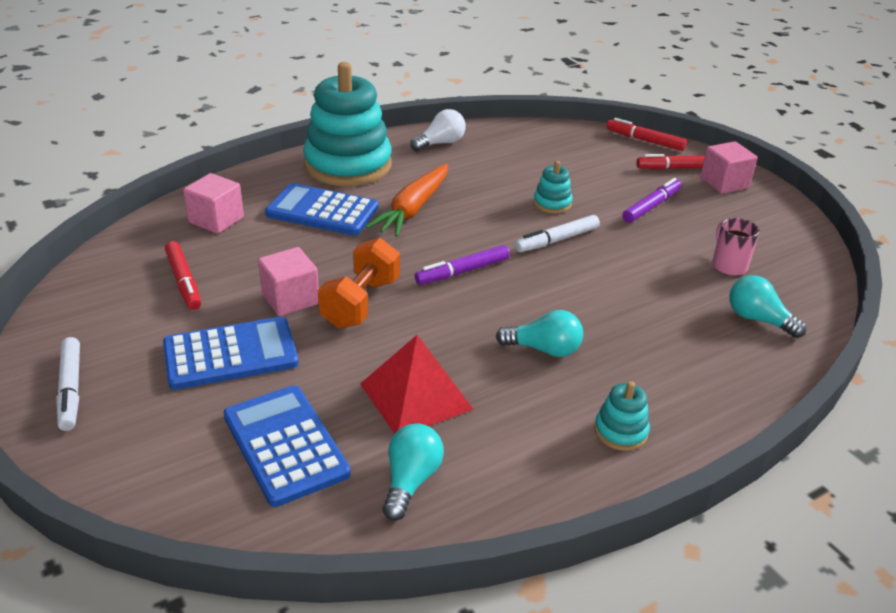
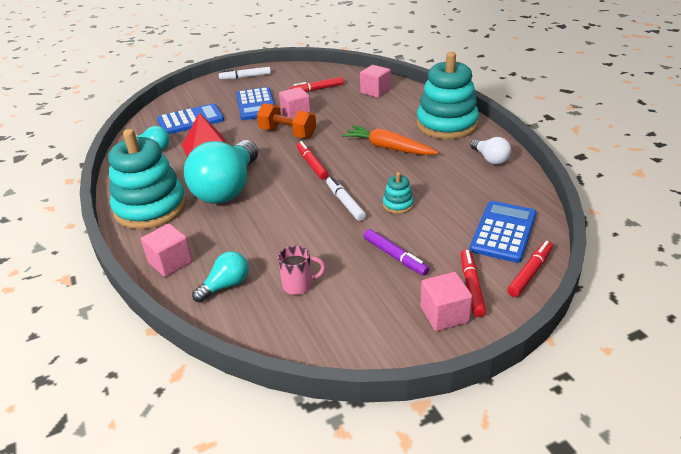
camera: 100 degrees right, 0 degrees up
(322, 211) = (385, 119): blue calculator -> blue calculator (503, 232)
(462, 272) = (312, 164): purple marker -> red marker
(544, 349) = (227, 188): turquoise light bulb -> turquoise light bulb, size x2.12
(620, 431) = (150, 208): turquoise stacking toy -> turquoise stacking toy, size x2.38
(740, 377) = (170, 262): none -> pink cube

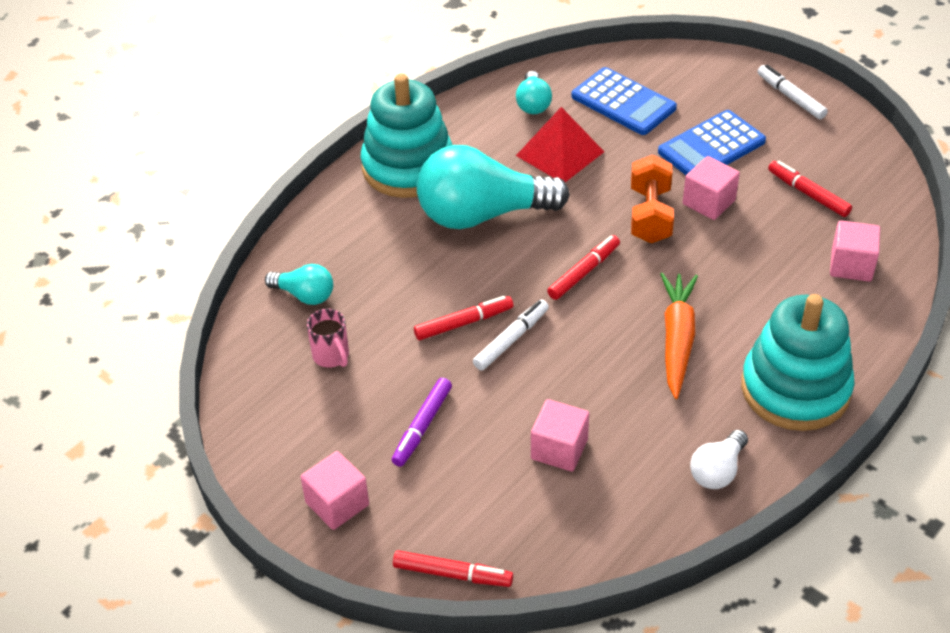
camera: 65 degrees right, 10 degrees up
(170, 262) = (322, 232): pink cube -> pink cube (559, 449)
(398, 204) = (535, 396): turquoise stacking toy -> none
(471, 286) = (398, 518): red marker -> red marker (463, 323)
(503, 232) = (529, 527): blue calculator -> none

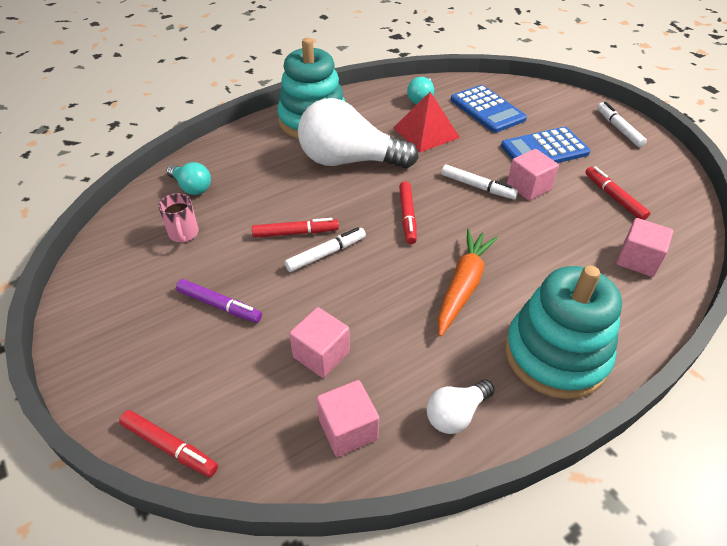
camera: 15 degrees right, 0 degrees up
(337, 504) = (115, 352): pink cube -> pink cube (348, 429)
(422, 426) = (219, 305): purple marker -> purple marker turned 105 degrees counterclockwise
(482, 214) = (349, 161): turquoise light bulb -> white light bulb
(584, 272) = (407, 216): red marker -> red marker turned 120 degrees clockwise
(650, 215) = (477, 187): orange dumbbell -> white marker

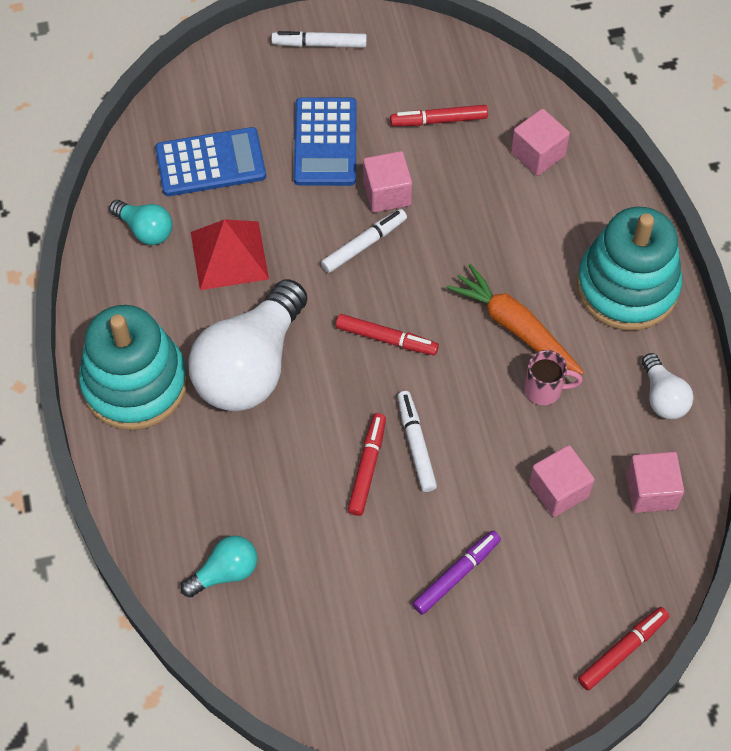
camera: 70 degrees left, 15 degrees up
(184, 234) = (319, 596): pink mug -> pink mug (544, 389)

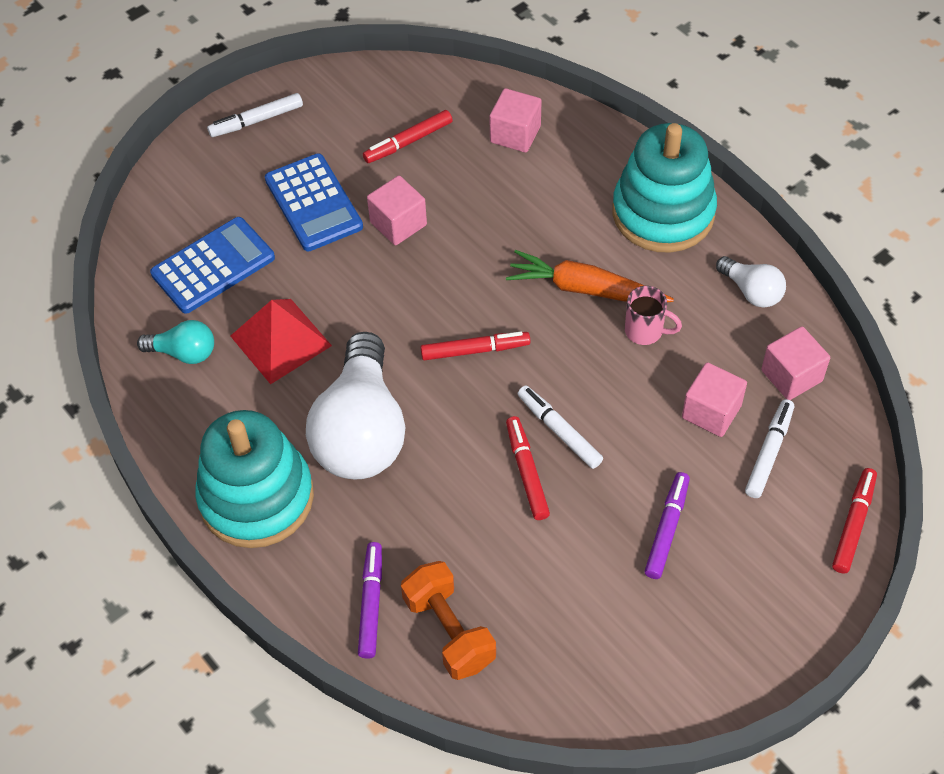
camera: 25 degrees left, 5 degrees down
(175, 518) = (371, 603): none -> purple marker
(225, 572) = (449, 631): turquoise light bulb -> orange dumbbell
(364, 244) = (404, 277): white marker -> white marker (769, 452)
(544, 389) = (645, 331): pink mug -> pink mug turned 45 degrees clockwise

